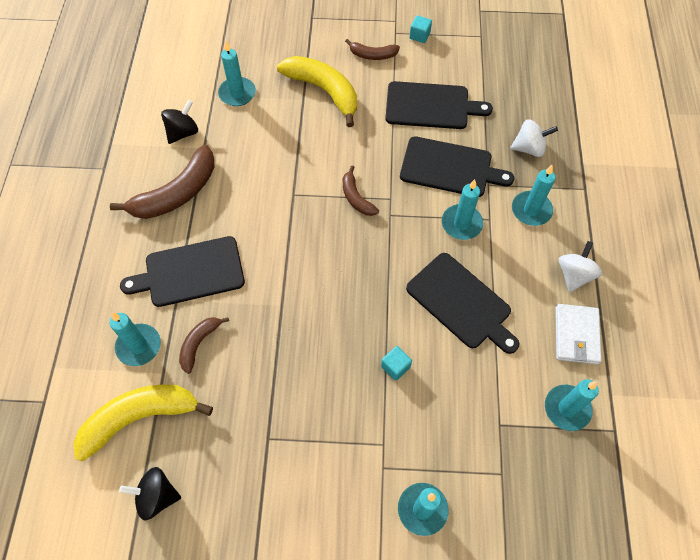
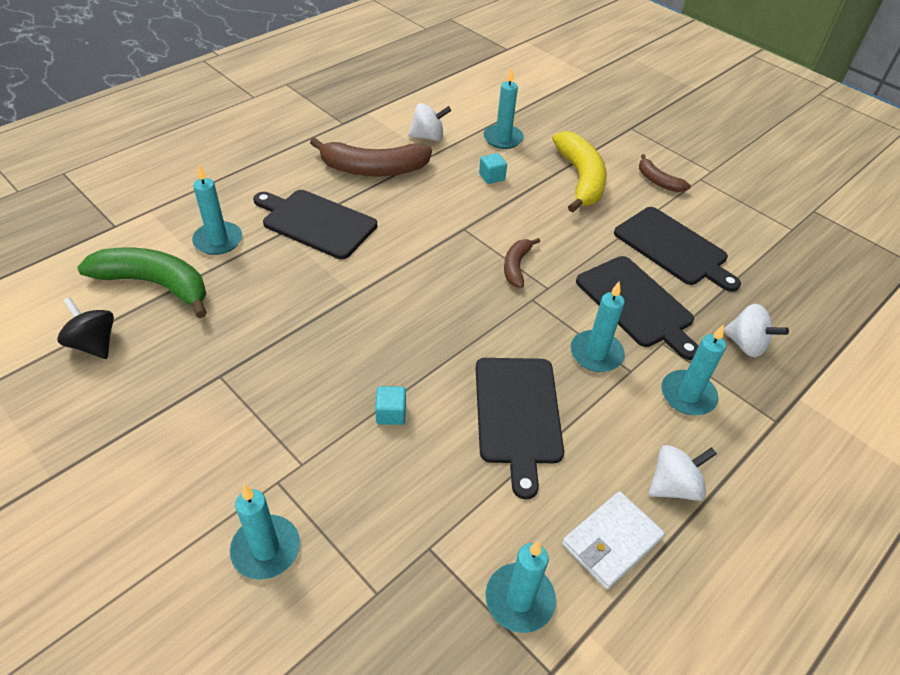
camera: 40 degrees right, 15 degrees down
(139, 418) = (155, 284): yellow banana -> green banana
(183, 132) = (428, 137): black spinning top -> white spinning top
(199, 344) = (260, 271): brown banana -> none
(419, 36) = (723, 194): turquoise cube -> turquoise cube (492, 177)

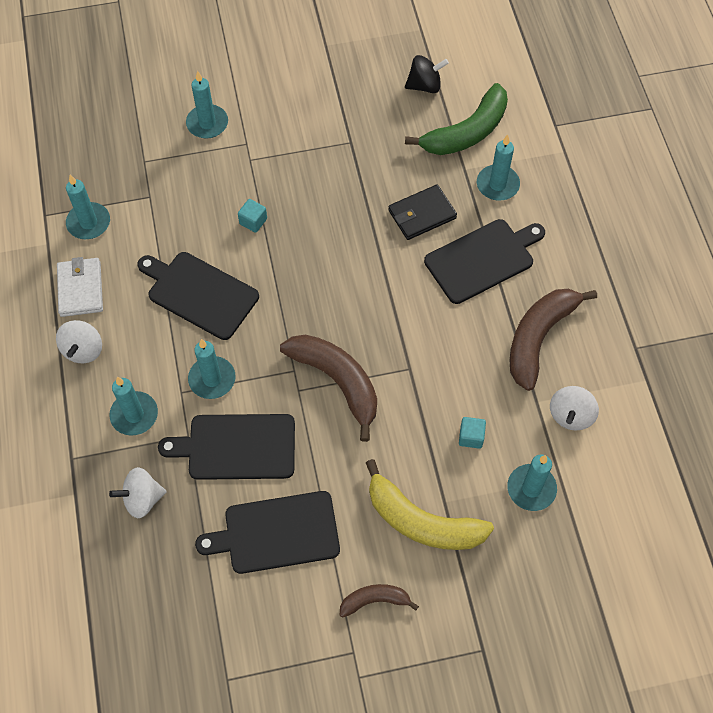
camera: 125 degrees right, 15 degrees up
(289, 279) = (422, 214): none -> black wallet
(516, 266) = (337, 381): brown banana -> brown banana, size x1.87

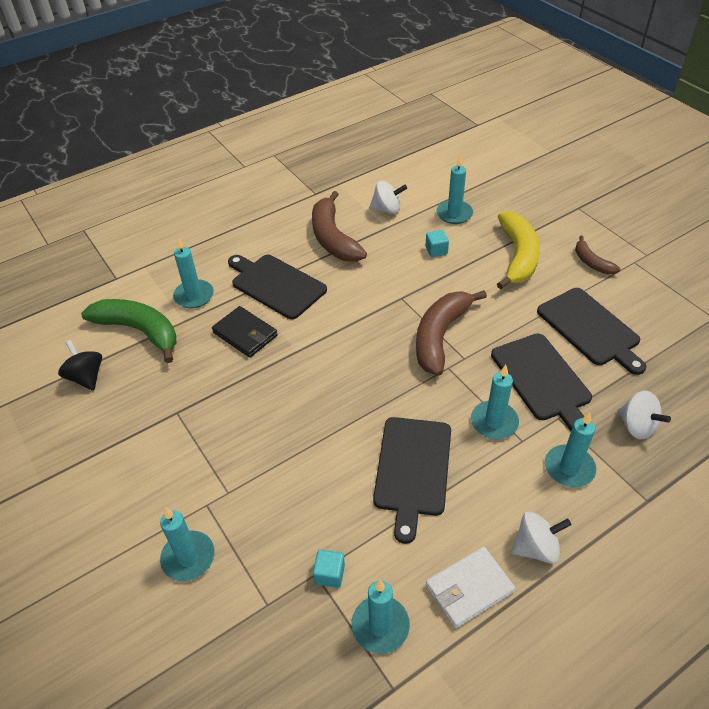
camera: 110 degrees left, 15 degrees down
(253, 221) = (306, 458): turquoise cube -> turquoise cube (329, 574)
(539, 338) = (333, 238): brown banana -> brown banana turned 60 degrees clockwise

